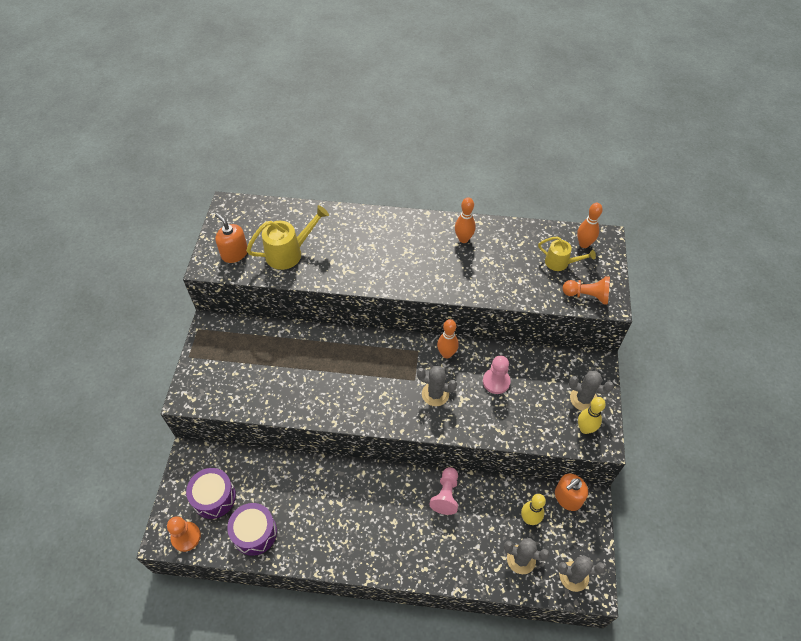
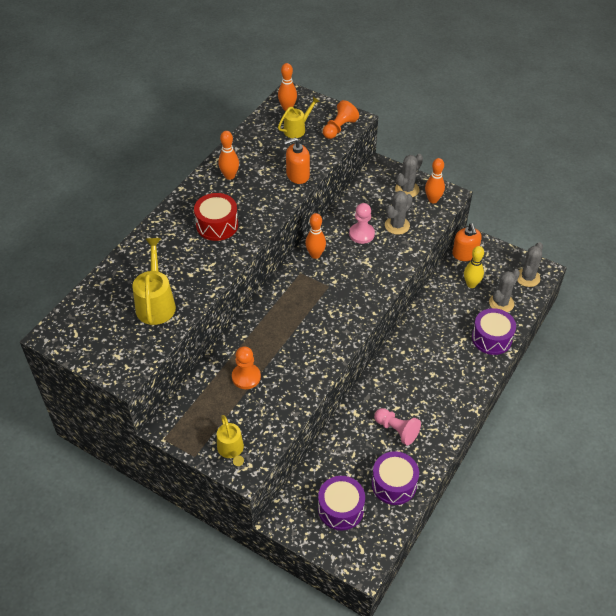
camera: 65 degrees left, 5 degrees down
(186, 537) = (371, 545): orange pawn -> orange pawn (246, 377)
(203, 380) = (231, 450): none -> yellow watering can
(234, 253) = (124, 347): orange soap dispenser -> orange soap dispenser (297, 175)
(398, 255) = (217, 225): none -> red drum
(435, 394) = (351, 277): grey cactus -> grey cactus (397, 225)
(446, 495) = (425, 329): pink pawn -> pink pawn (396, 430)
(468, 565) = (491, 338): none -> purple drum
(585, 429) = (433, 200): yellow bowling pin -> orange bowling pin

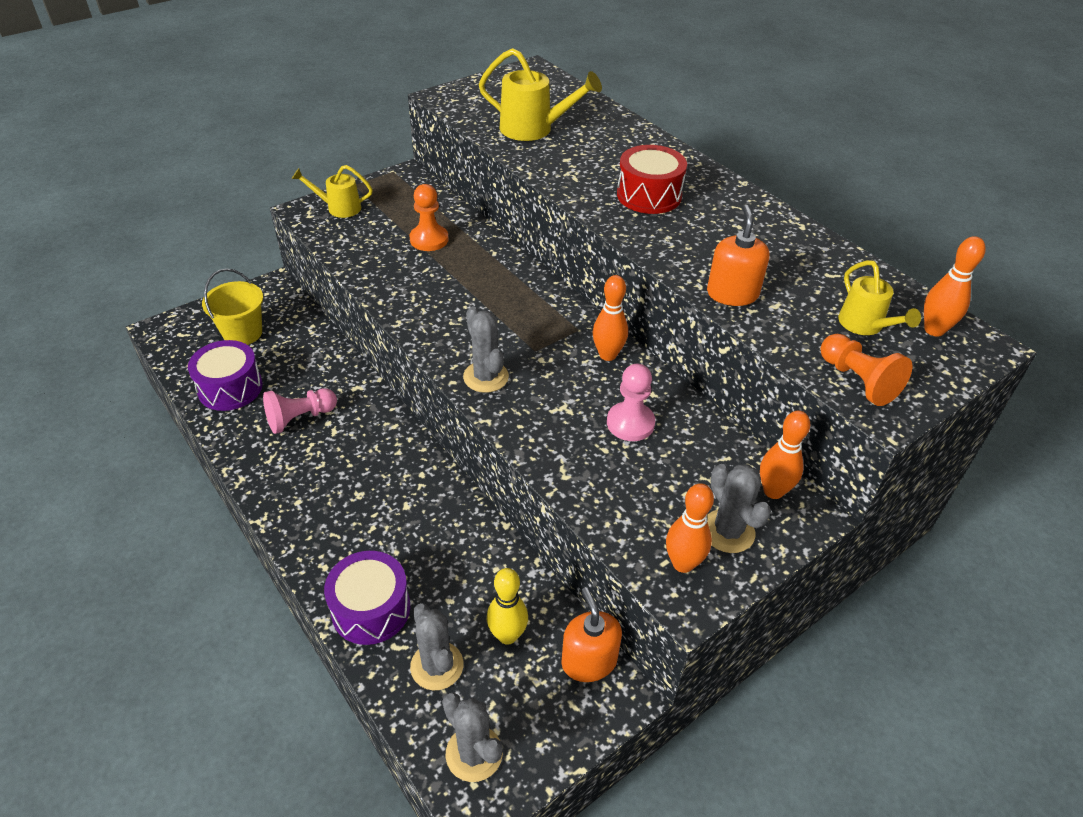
camera: 110 degrees right, 5 degrees down
(229, 176) = (755, 227): orange bowling pin -> orange bowling pin (773, 491)
(341, 509) = (243, 333): purple drum -> yellow bucket
(397, 225) = (631, 478): grey cactus -> grey cactus (486, 377)
(465, 254) = (589, 661): orange soap dispenser -> orange soap dispenser turned 60 degrees clockwise

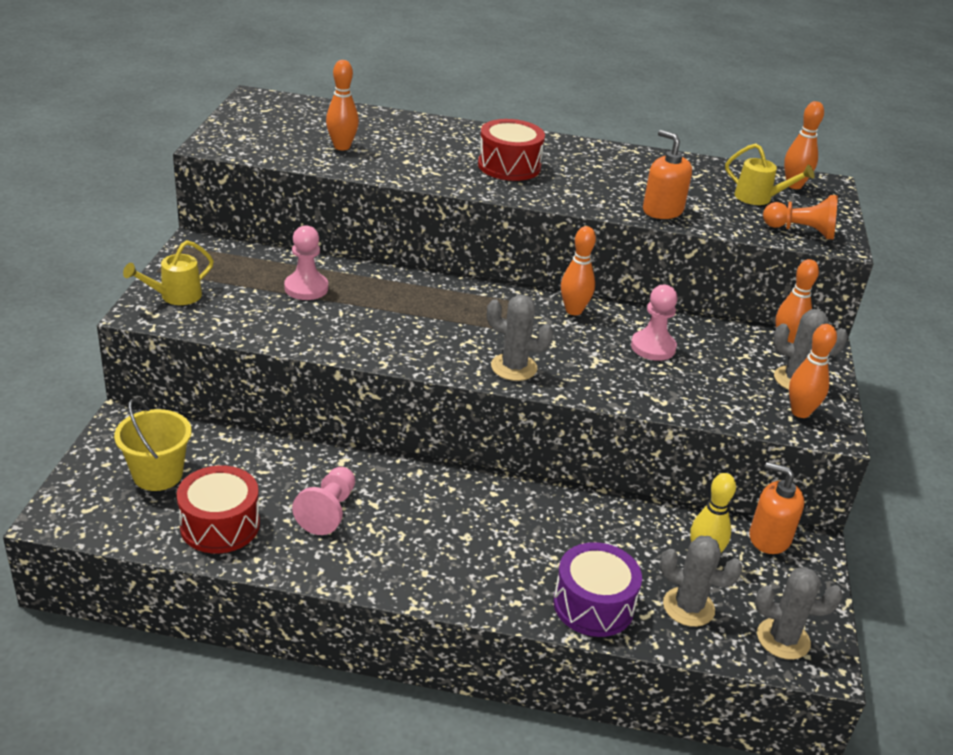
camera: 45 degrees left, 10 degrees down
(230, 388) = (220, 525): purple drum -> red drum
(429, 239) = (306, 288): orange pawn -> pink pawn
(534, 129) = (342, 147): yellow watering can -> orange bowling pin

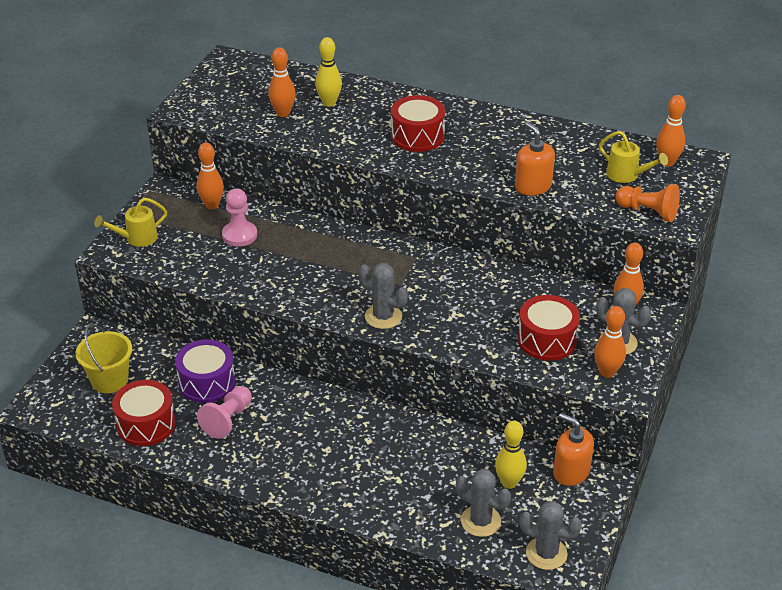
camera: 15 degrees right, 5 degrees up
(393, 136) = (329, 103): none -> yellow bowling pin
(573, 310) = (452, 266): orange bowling pin -> orange bowling pin (212, 205)
(593, 605) = (406, 512): purple drum -> purple drum (207, 382)
(653, 347) = (506, 305): pink pawn -> none
(716, 382) = (547, 340): none -> red drum

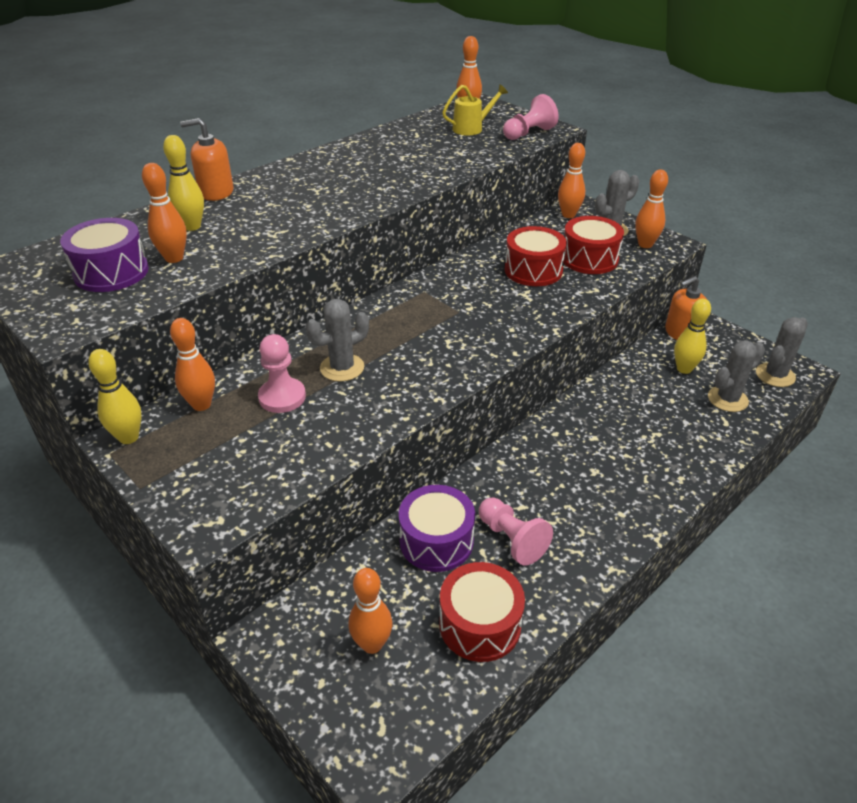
camera: 65 degrees left, 0 degrees up
(109, 380) = (372, 644): yellow bucket -> orange bowling pin
(137, 238) = (202, 491): yellow watering can -> none
(166, 191) = (128, 437): none -> yellow bowling pin
(250, 97) = (111, 272): none -> purple drum
(383, 317) = (502, 335): grey cactus -> grey cactus (342, 368)
(417, 136) = (314, 195): red drum -> red drum (533, 270)
(533, 186) = (451, 165): orange soap dispenser -> orange soap dispenser (216, 192)
(648, 212) = (528, 133): orange pawn -> pink pawn

